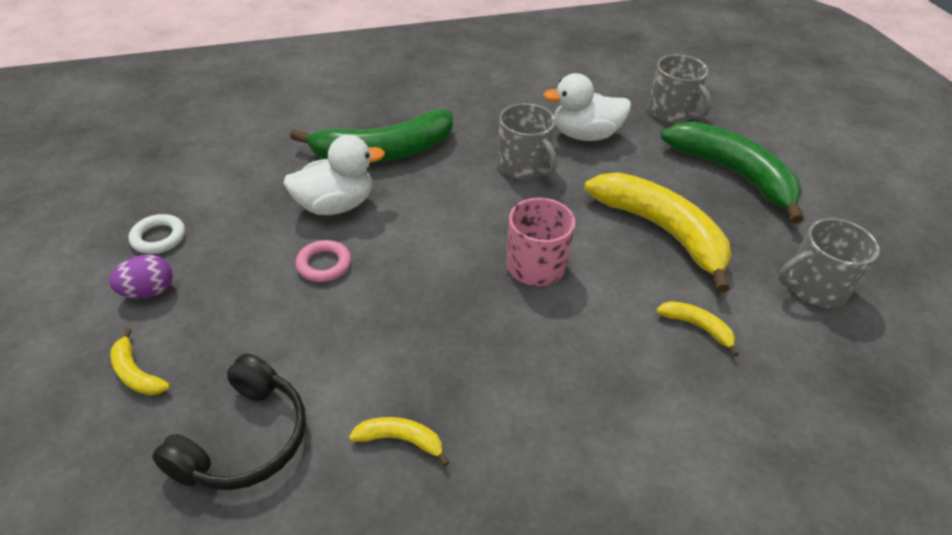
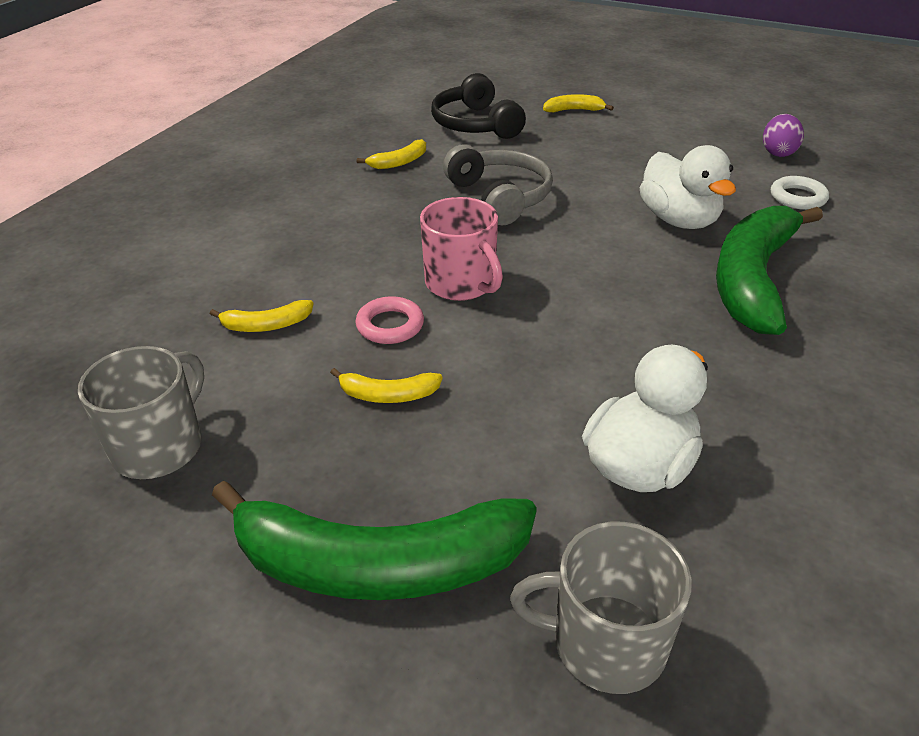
camera: 135 degrees right, 5 degrees down
(149, 291) = (651, 127): purple egg -> purple egg (778, 152)
(159, 238) = (715, 142): white ring -> white ring (797, 197)
(324, 264) = (599, 190): pink ring -> pink ring (390, 325)
(335, 205) = (679, 220): white duck -> white duck turned 45 degrees counterclockwise
(396, 316) = (500, 197): none -> grey headphones
(524, 166) = (623, 363): grey mug -> none
(661, 230) = (388, 395): yellow banana -> yellow banana, size x0.42

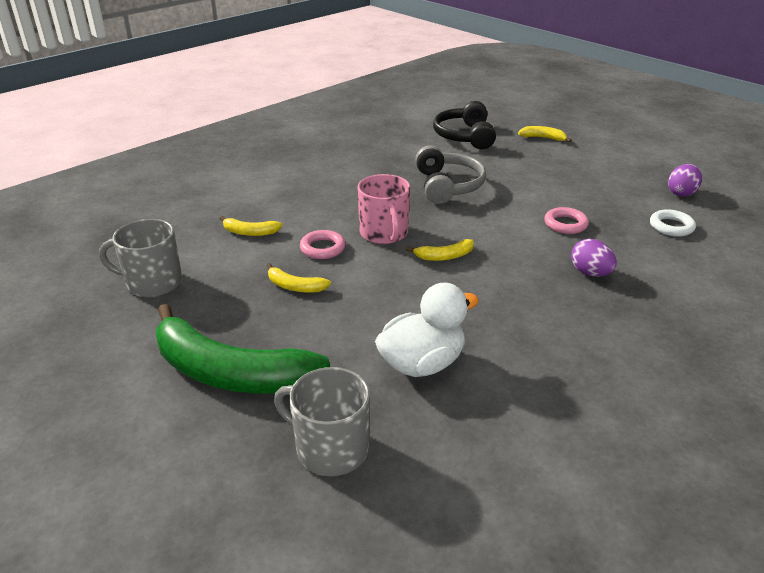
camera: 20 degrees right, 5 degrees down
(160, 446) = (152, 283): grey mug -> grey mug turned 135 degrees counterclockwise
(399, 162) = (395, 152): yellow banana -> yellow banana (444, 256)
(679, 220) = (565, 224): white duck -> pink ring
(752, 279) = (590, 273): green banana -> purple egg

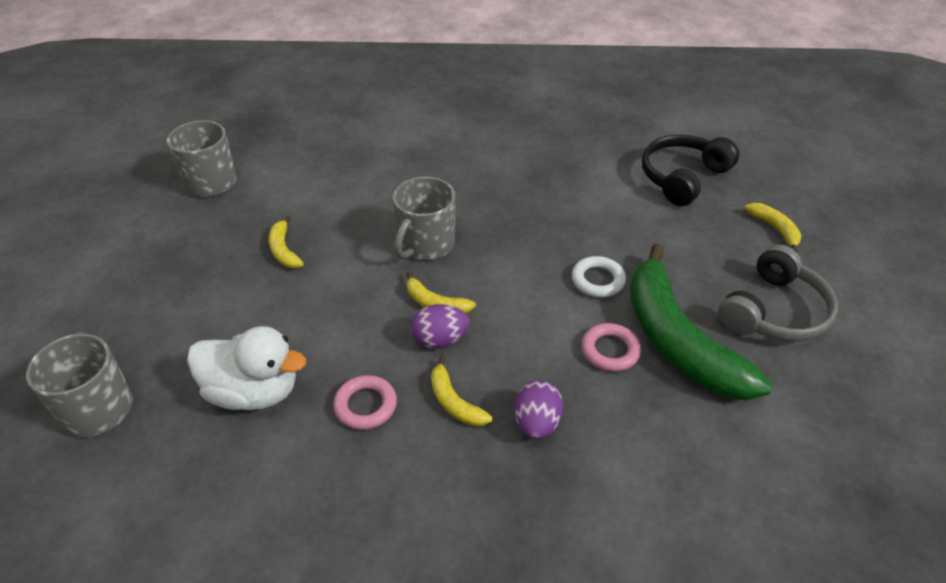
camera: 45 degrees right, 10 degrees up
(230, 372) = (141, 294): green banana -> green banana (677, 340)
(250, 232) = (331, 176): yellow banana -> yellow banana (454, 402)
(322, 248) = (357, 227): pink ring -> pink ring (365, 405)
(384, 233) = (425, 244): pink mug -> grey mug
(448, 186) = (565, 228): grey headphones -> grey headphones (774, 312)
(671, 226) = (732, 441): white ring -> white ring (598, 280)
(681, 193) = (831, 410): purple egg -> purple egg (440, 340)

